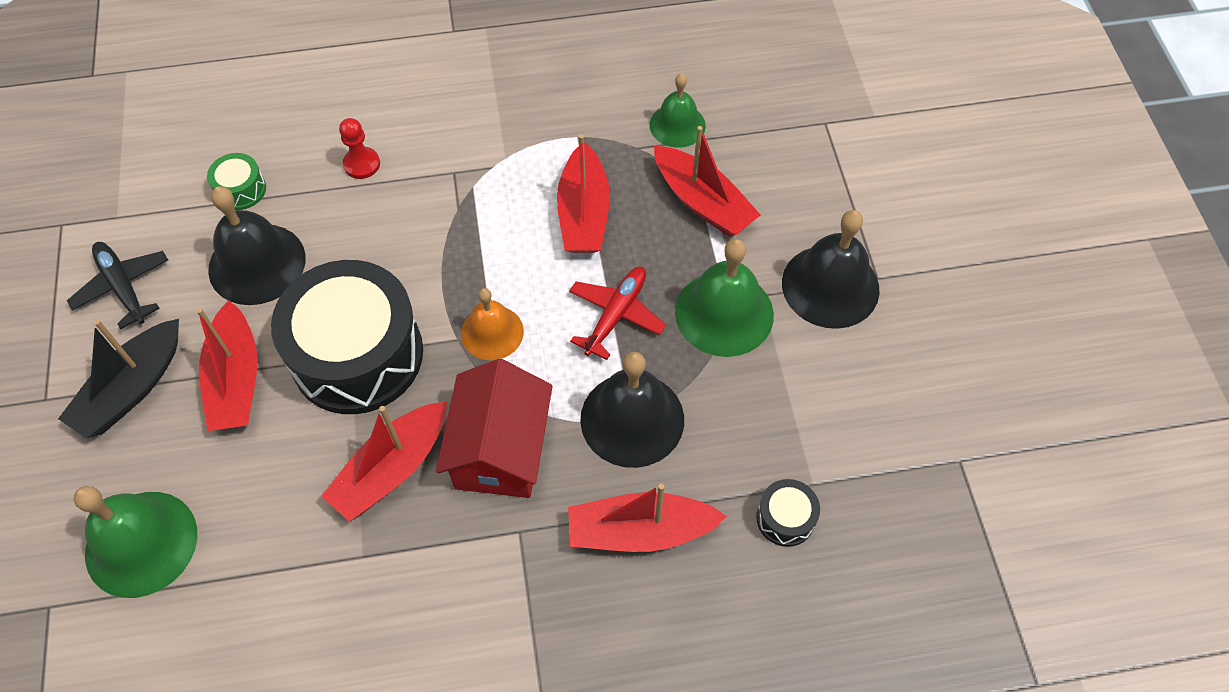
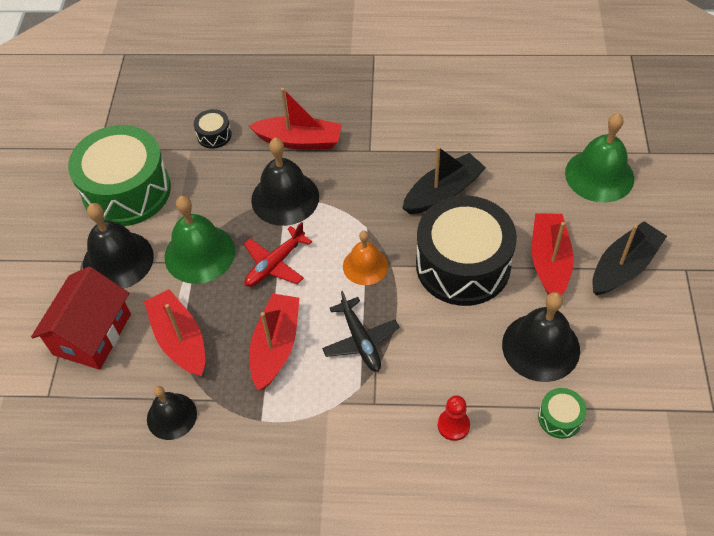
camera: 165 degrees left, 5 degrees down
(123, 287) = (646, 344): black plane -> black plane (360, 340)
(392, 469) = (443, 192): red boat -> black boat
(500, 450) = (373, 193): red house -> red house (92, 334)
(677, 125) = (171, 416): green bell -> black bell
(874, 391) = (127, 191): none -> green drum

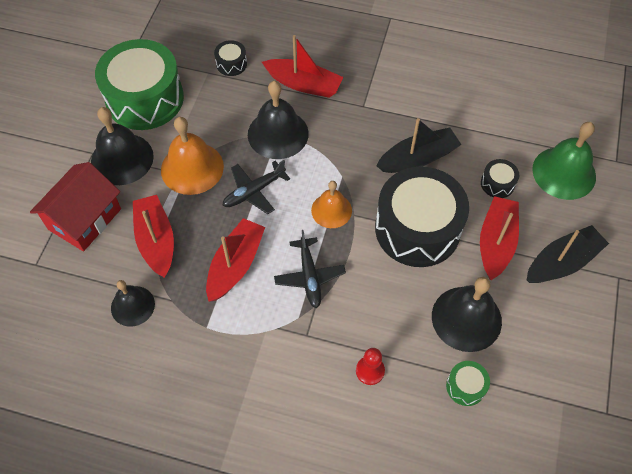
camera: 10 degrees right, 5 degrees up
(199, 253) = (192, 168): green bell -> orange bell
(275, 264) = (254, 191): red plane -> black plane
(534, 201) = (497, 183): none -> black drum

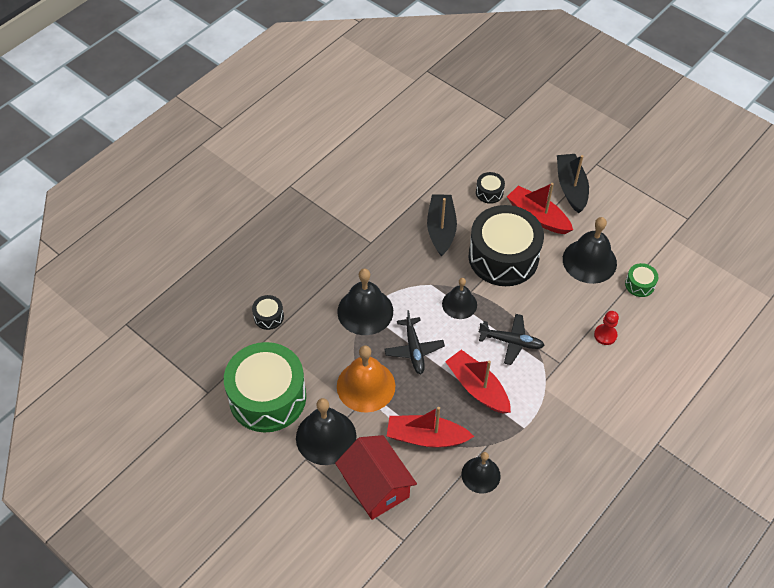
camera: 65 degrees left, 5 degrees down
(304, 84) = (324, 273): red boat -> none
(331, 210) = (459, 304): orange bell -> black bell
(564, 172) = (500, 151): green bell -> none

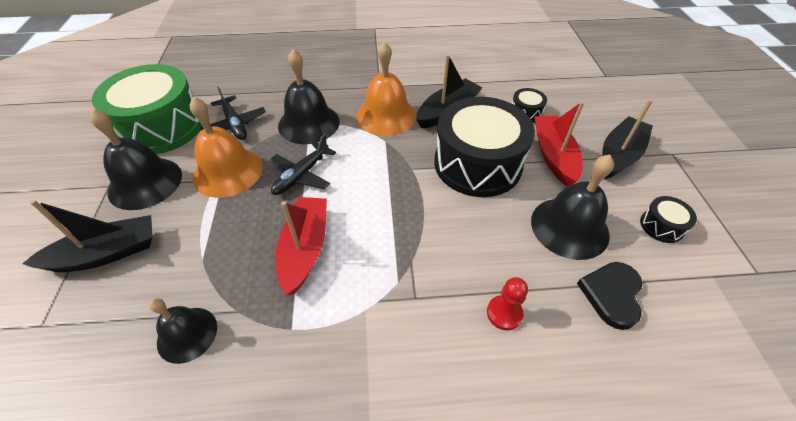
camera: 45 degrees right, 5 degrees down
(268, 316) = (245, 83): black drum -> black drum (661, 226)
(375, 486) = (106, 253): red house -> black boat
(407, 264) = (386, 115): none -> orange bell
(426, 437) = (202, 251): red boat -> none
(459, 304) = (387, 170): black bell -> none
(511, 342) = (391, 236): black plane -> black plane (235, 124)
(639, 284) = (612, 294): green drum -> black heart

